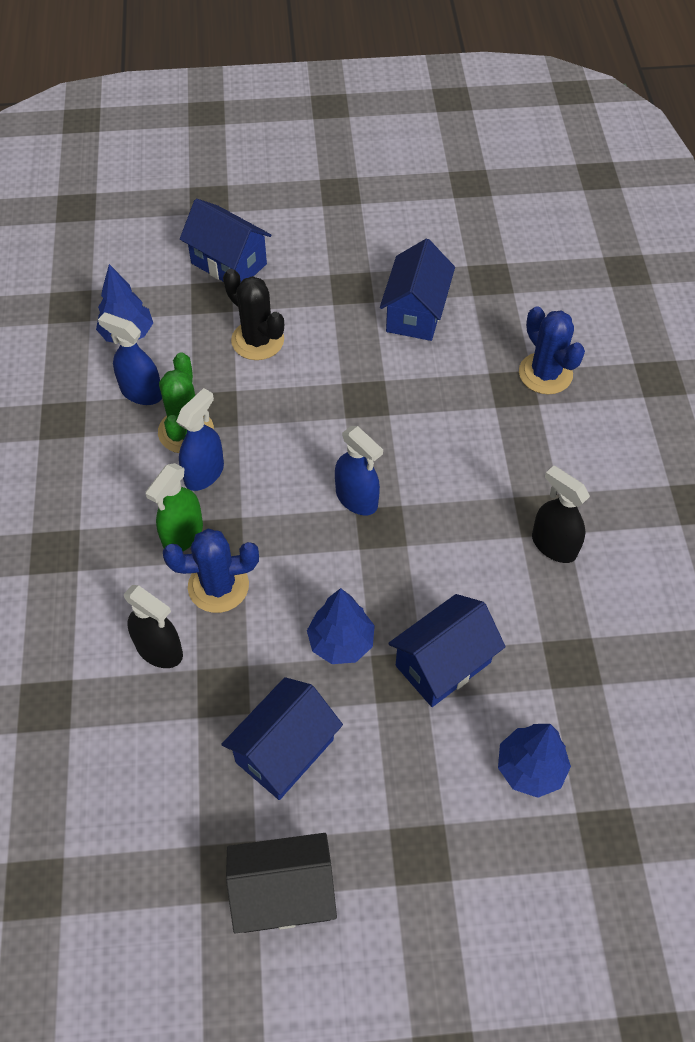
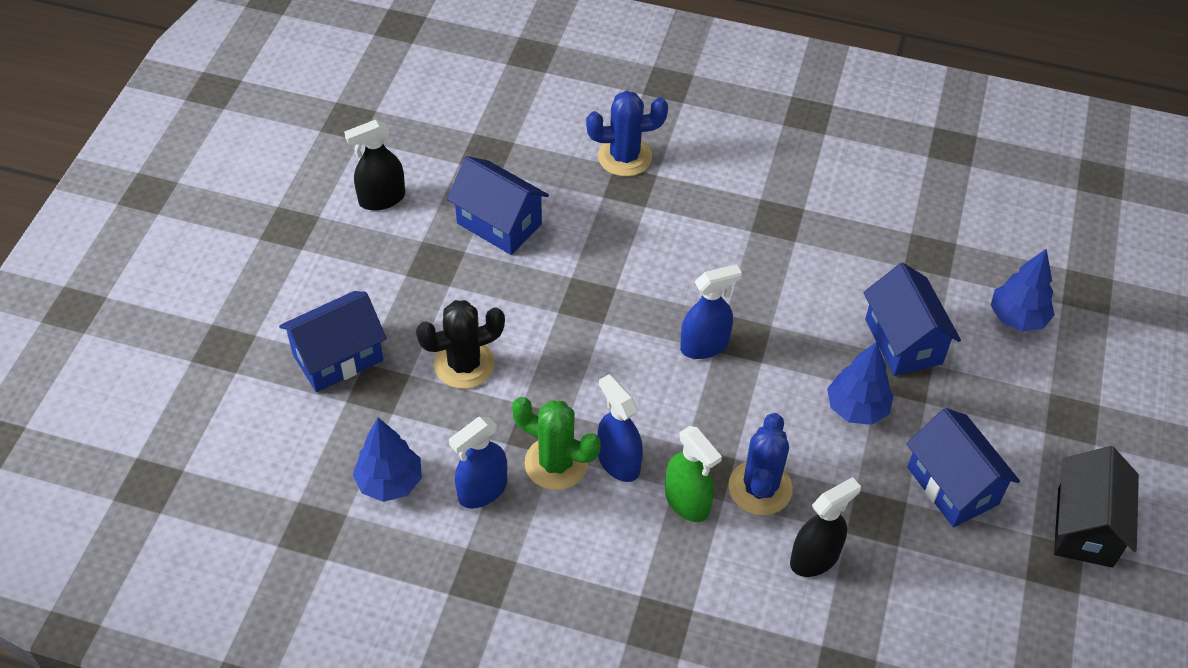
camera: 70 degrees left, 5 degrees down
(553, 545) = (813, 222): black spray bottle -> black spray bottle (381, 199)

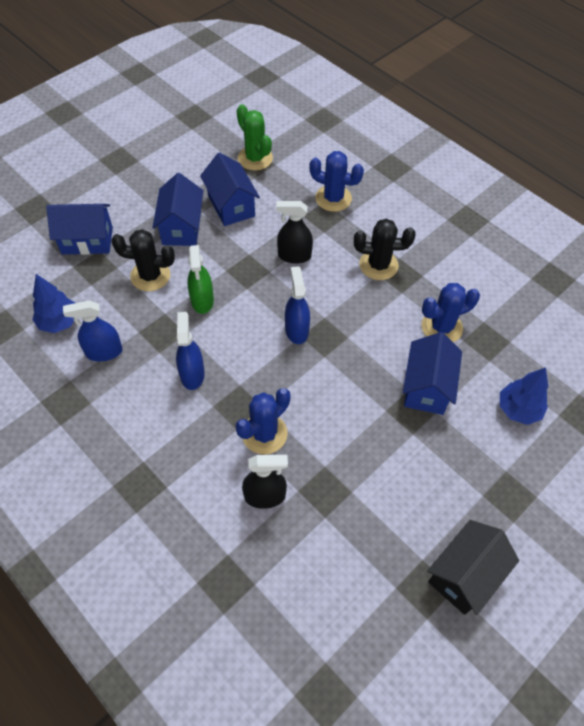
camera: 30 degrees right, 5 degrees up
(381, 199) = (178, 165): black spray bottle -> black spray bottle (294, 256)
(556, 463) = (156, 357): green cactus -> green cactus (255, 158)
(687, 502) = (214, 419): green spray bottle -> green spray bottle (202, 301)
(704, 345) = (296, 330): blue spray bottle -> blue spray bottle turned 105 degrees counterclockwise
(743, 219) = (378, 265): none -> black cactus
(857, 408) = (364, 415): blue tree -> none
(870, 262) = (441, 327): none -> blue cactus
(952, 485) = (391, 497): blue house -> blue house (182, 228)

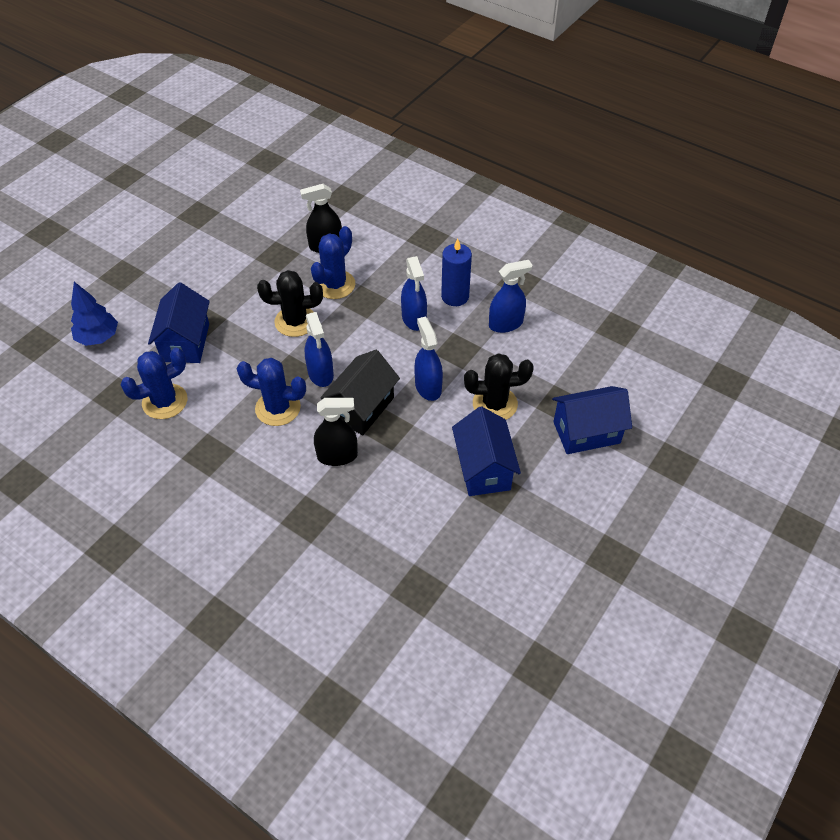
camera: 170 degrees right, 5 degrees down
(59, 322) = (564, 342): blue tree -> none
(141, 394) = (455, 296): none -> blue candle
(202, 301) = (428, 387): green spray bottle -> blue spray bottle
(231, 206) = (432, 511): blue house -> none
(255, 158) = (421, 599): green cactus -> none
(333, 198) = (298, 548): blue cactus -> blue cactus (278, 408)
(378, 265) = (234, 461): black cactus -> black cactus (295, 321)
(464, 575) = (167, 224): black house -> black house (362, 408)

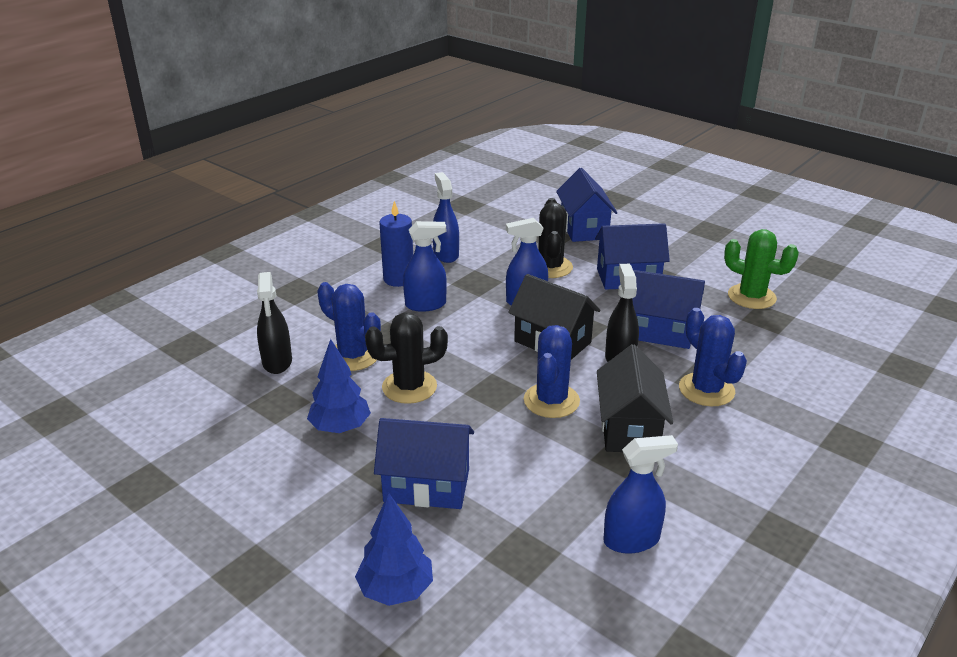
camera: 85 degrees left, 20 degrees down
(165, 401) = (536, 501): blue cactus -> blue cactus (706, 390)
(241, 459) = (629, 429): none -> black house
(248, 291) = (340, 428): none -> blue tree
(295, 321) = (409, 387): black cactus -> black cactus turned 75 degrees clockwise
(320, 374) = (500, 369): blue spray bottle -> blue spray bottle (631, 540)
(384, 490) = (660, 332): none -> blue house
(459, 580) = (751, 297): none -> green cactus

